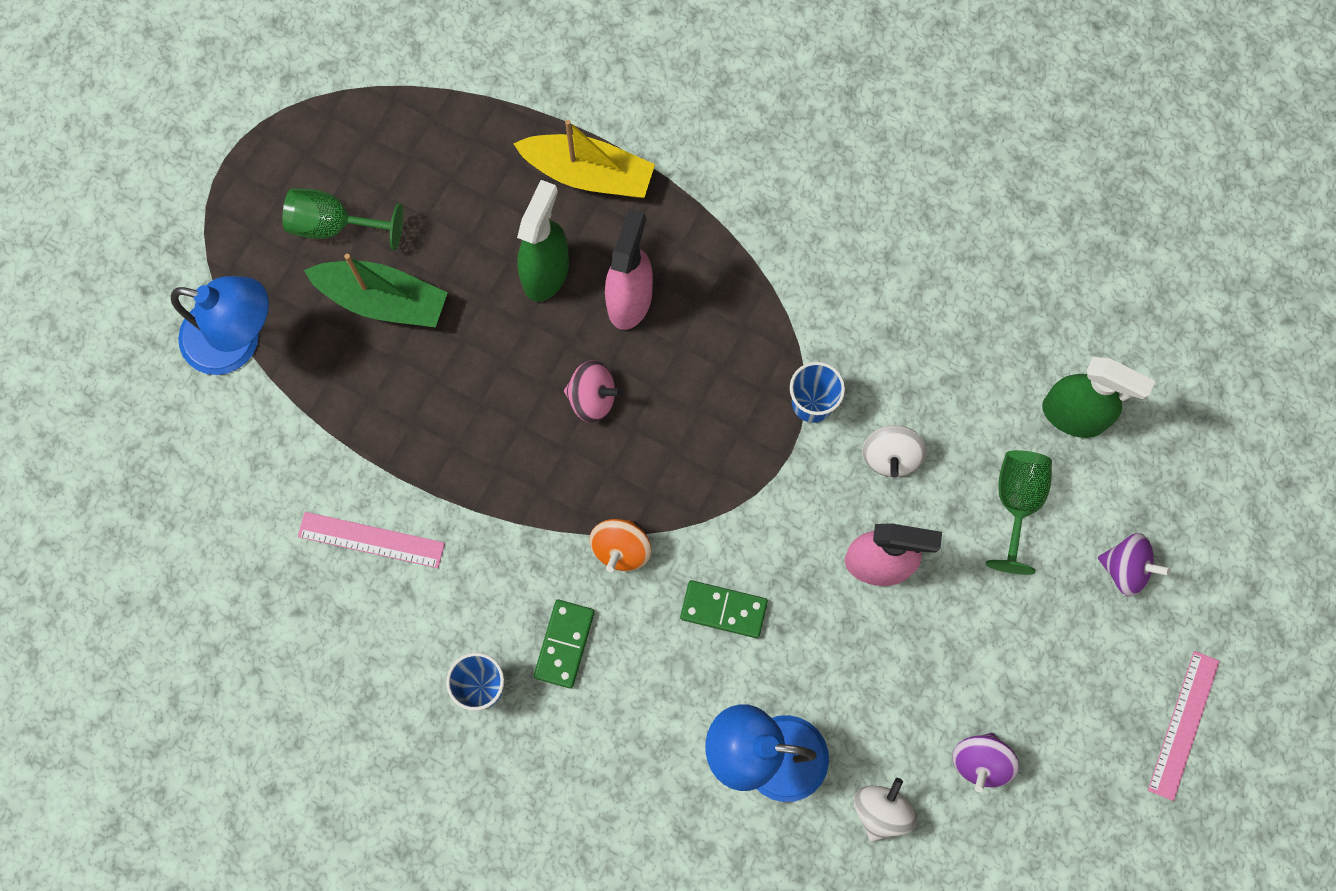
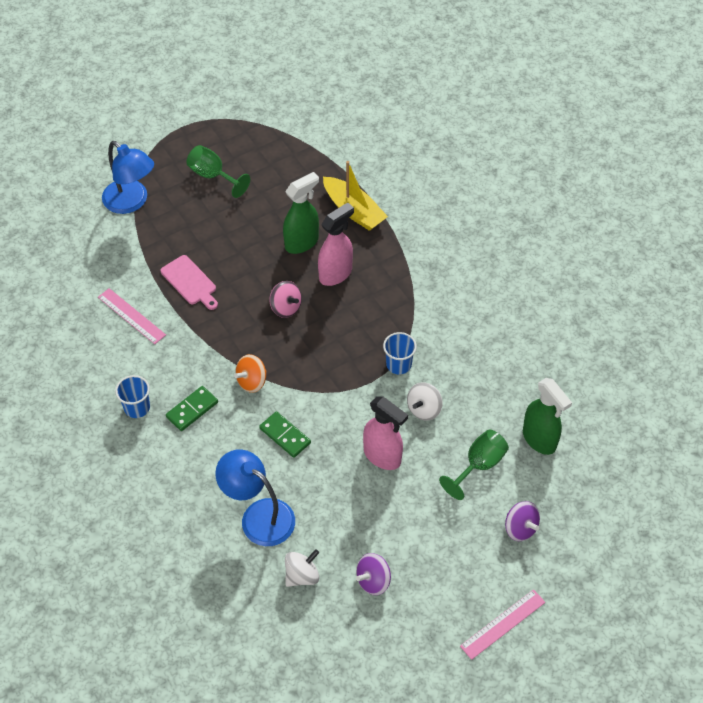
camera: 30 degrees right, 20 degrees down
(383, 300) = (213, 217): green boat -> none
(421, 432) = (190, 282): none -> pink cutting board

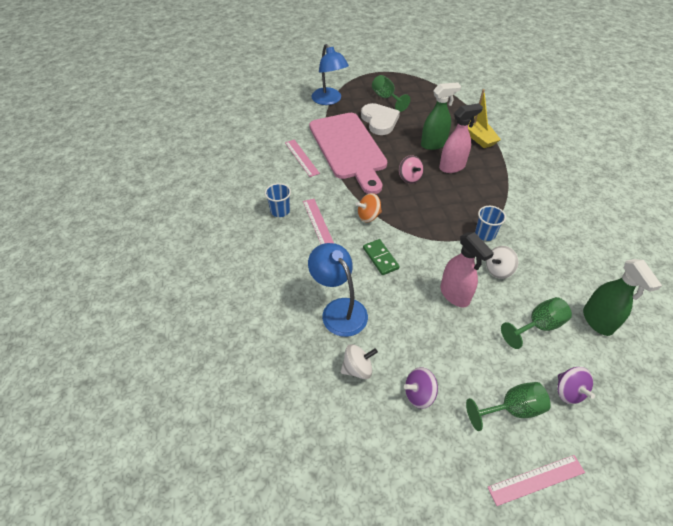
camera: 20 degrees right, 5 degrees down
(190, 282) = (348, 148): pink cutting board -> pink cutting board, size x2.34
(192, 410) = (318, 222): green domino -> pink ruler
(216, 221) = (379, 121): none -> white heart
(468, 565) = (512, 409): none -> green goblet

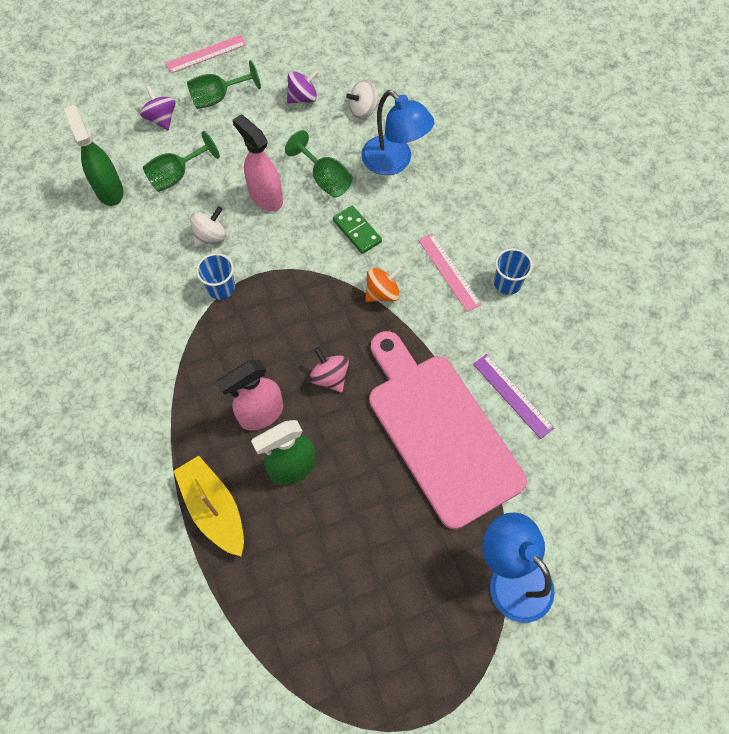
camera: 170 degrees right, 15 degrees up
(301, 157) = (512, 395): pink ruler -> purple ruler
(379, 121) = (397, 522): white heart -> none
(386, 98) = (394, 607): green goblet -> green goblet (325, 179)

